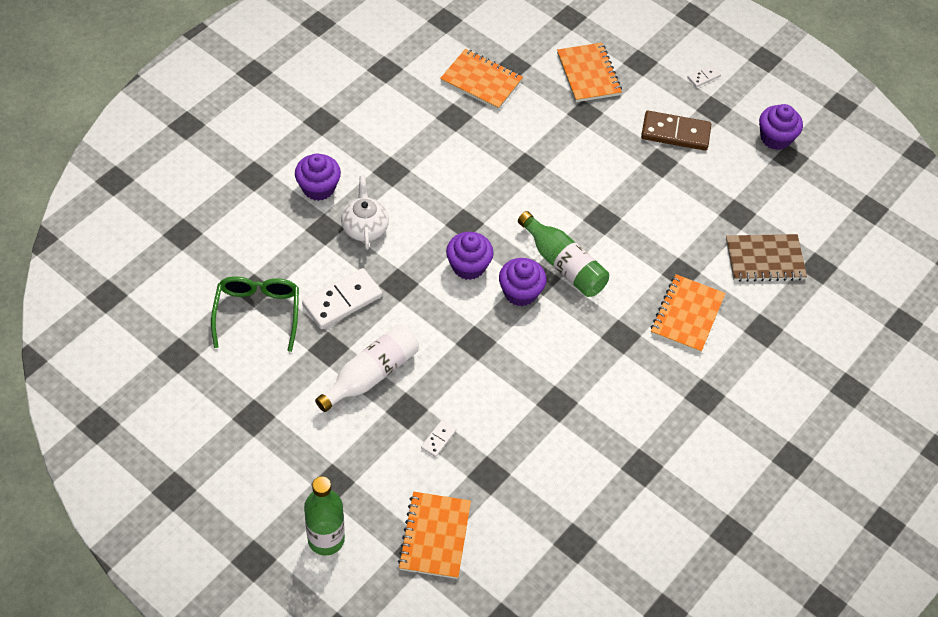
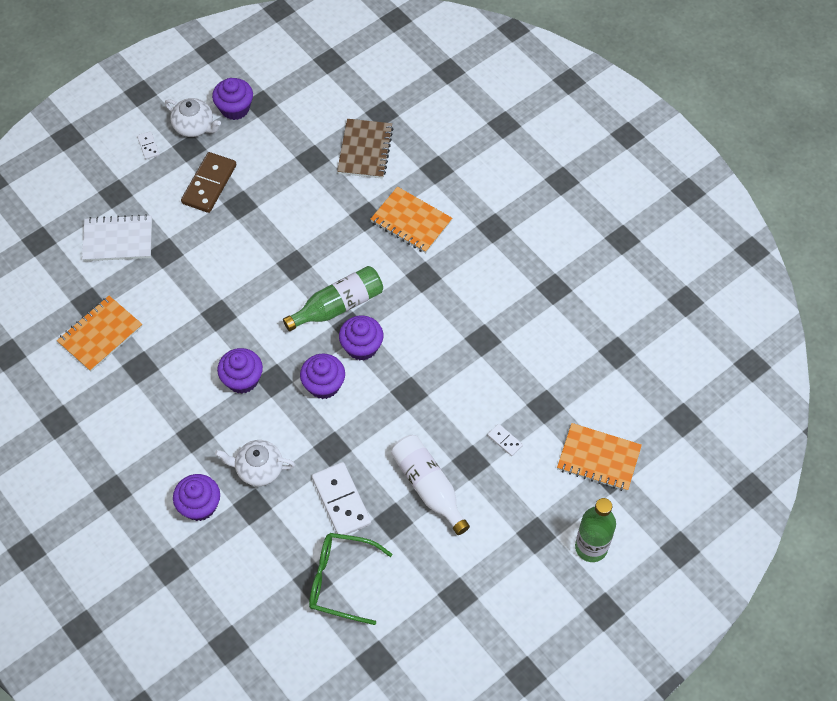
camera: 75 degrees left, 5 degrees up
(459, 198) = (242, 379): none -> purple cupcake
(588, 74) = (118, 240): orange notebook -> white notebook
(741, 109) = (194, 126): none -> white teapot

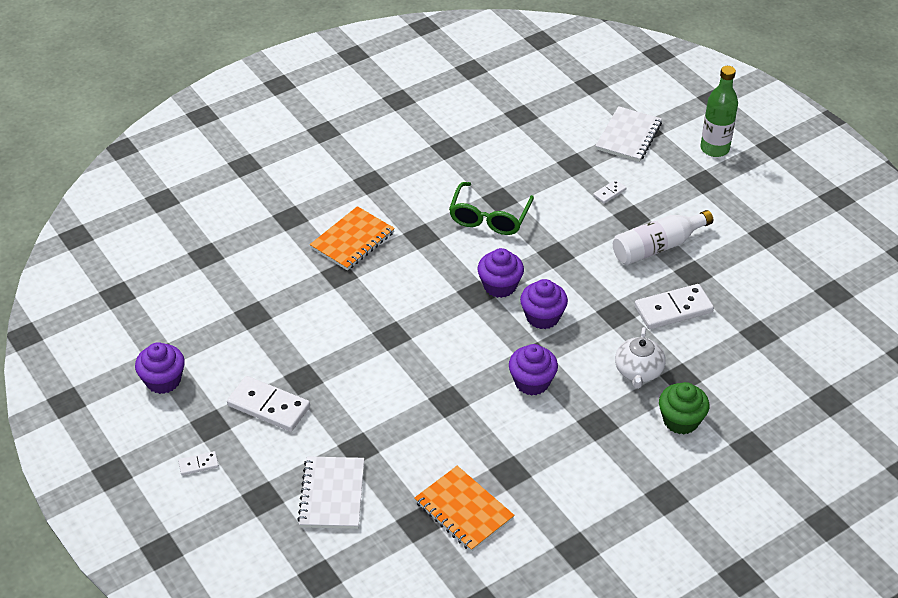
camera: 85 degrees left, 15 degrees down
(194, 126) = (180, 419): white teapot -> none
(199, 505) = (681, 420): purple cupcake -> green cupcake
(209, 184) = (268, 406): brown domino -> white domino
(338, 306) = (448, 301): green bottle -> none
(340, 580) = (757, 314): green glasses -> green glasses (489, 218)
(365, 150) = (252, 271): brown notebook -> none
(598, 458) = (628, 136): orange notebook -> white notebook

